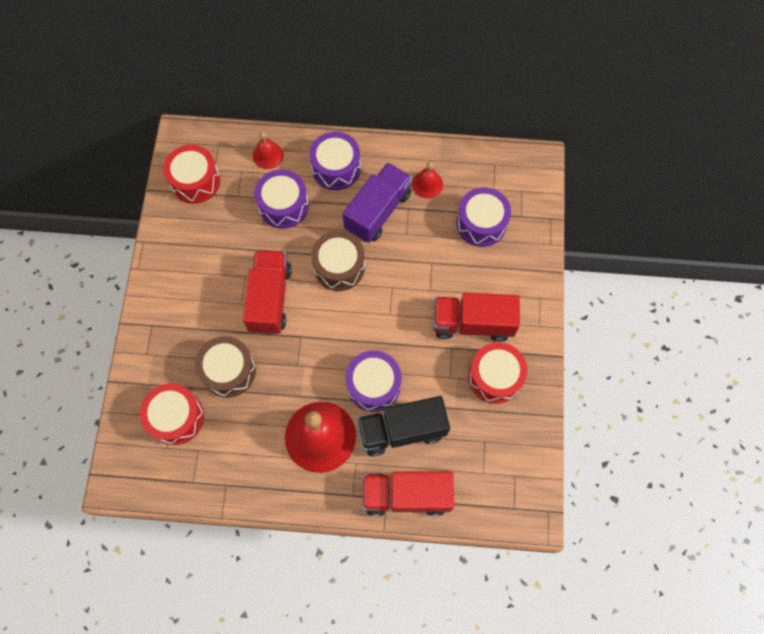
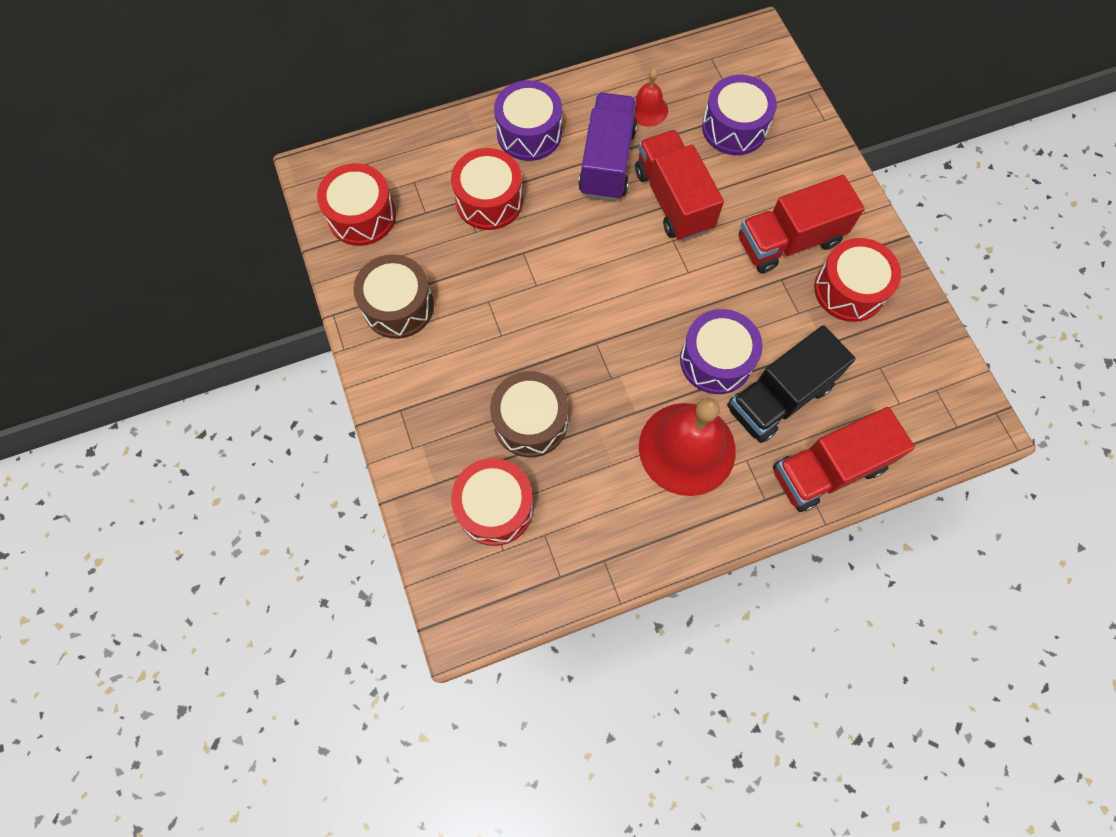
camera: 25 degrees left, 0 degrees up
(268, 155) = (437, 151): red bell -> none
(270, 299) = (534, 315): red truck -> red truck (673, 200)
(283, 205) = (489, 200): purple drum -> red drum
(339, 267) = (597, 243): brown drum -> brown drum (398, 306)

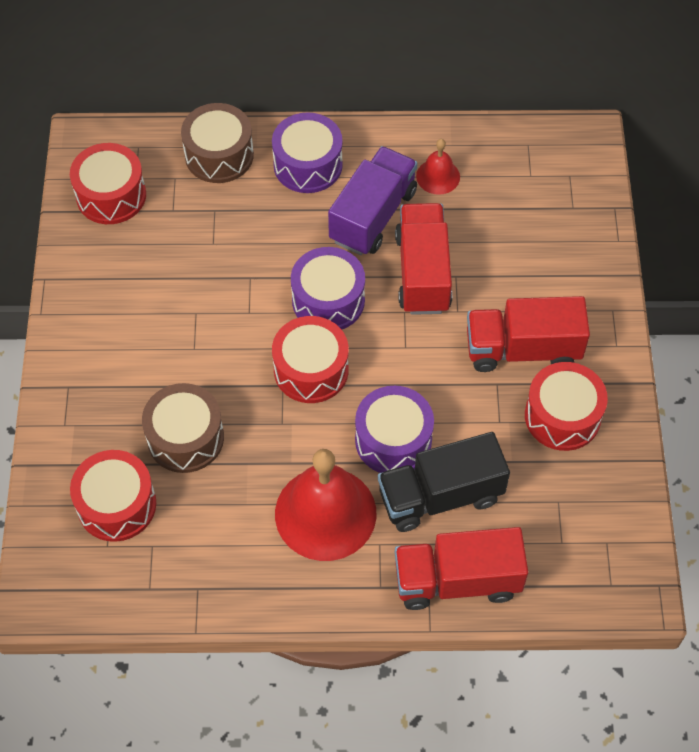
camera: 20 degrees right, 10 degrees down
(398, 306) = (108, 290): brown drum -> brown drum (219, 155)
(489, 200) = (239, 218): red drum -> red drum (311, 370)
(734, 128) = (519, 221): purple drum -> purple drum (328, 300)

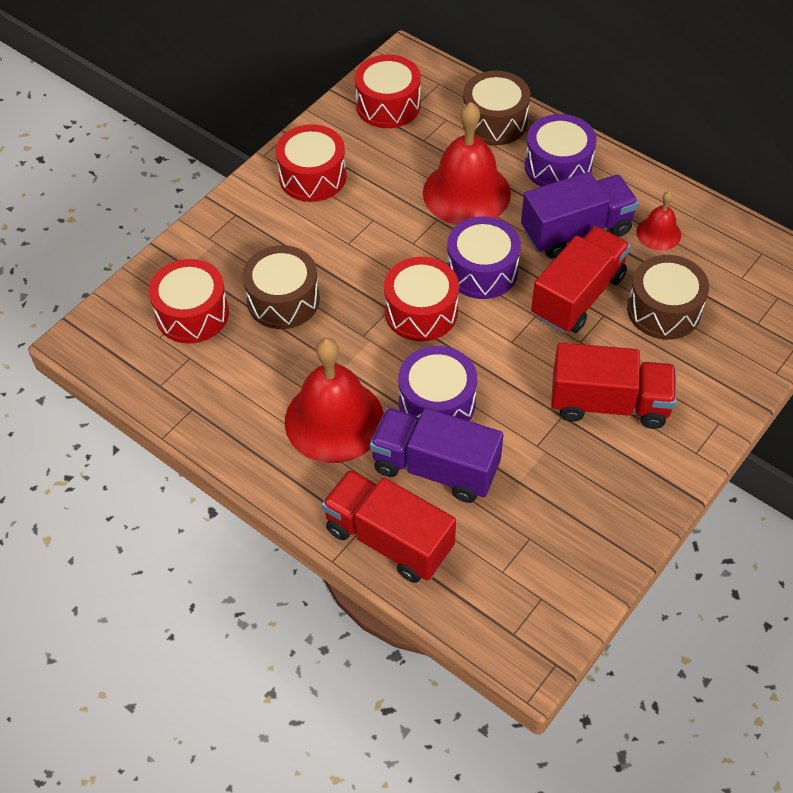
camera: 40 degrees right, 5 degrees down
(253, 237) = (466, 192): none -> red bell
(440, 496) = (435, 468): black truck -> purple truck
(497, 241) = (664, 310): none -> brown drum
(522, 349) = (609, 403): red truck -> red truck turned 150 degrees clockwise
(562, 416) = (595, 476): red drum -> red drum (312, 176)

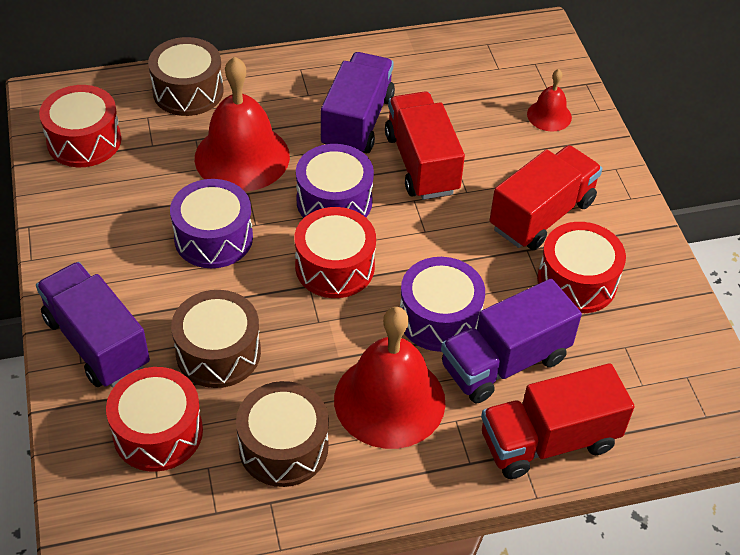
camera: 55 degrees left, 5 degrees down
(231, 234) = (97, 342): none -> purple truck
(312, 176) = (101, 241): red drum -> red drum (577, 281)
(558, 166) = (280, 88): purple drum -> purple drum (213, 238)
(658, 233) = (410, 80): red bell -> red bell (549, 115)
(664, 310) = (485, 127): brown drum -> brown drum (283, 447)

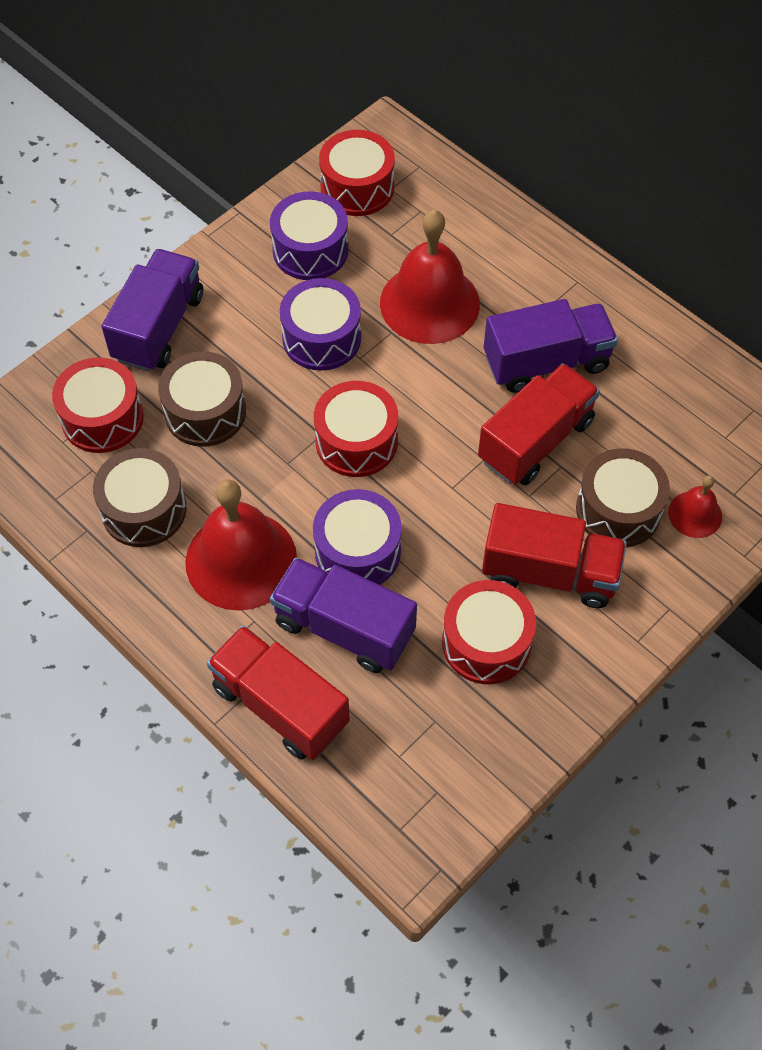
camera: 60 degrees right, 10 degrees up
(188, 91) = (475, 219): brown drum -> brown drum (618, 510)
(334, 201) = (432, 399): purple drum -> purple drum (310, 250)

